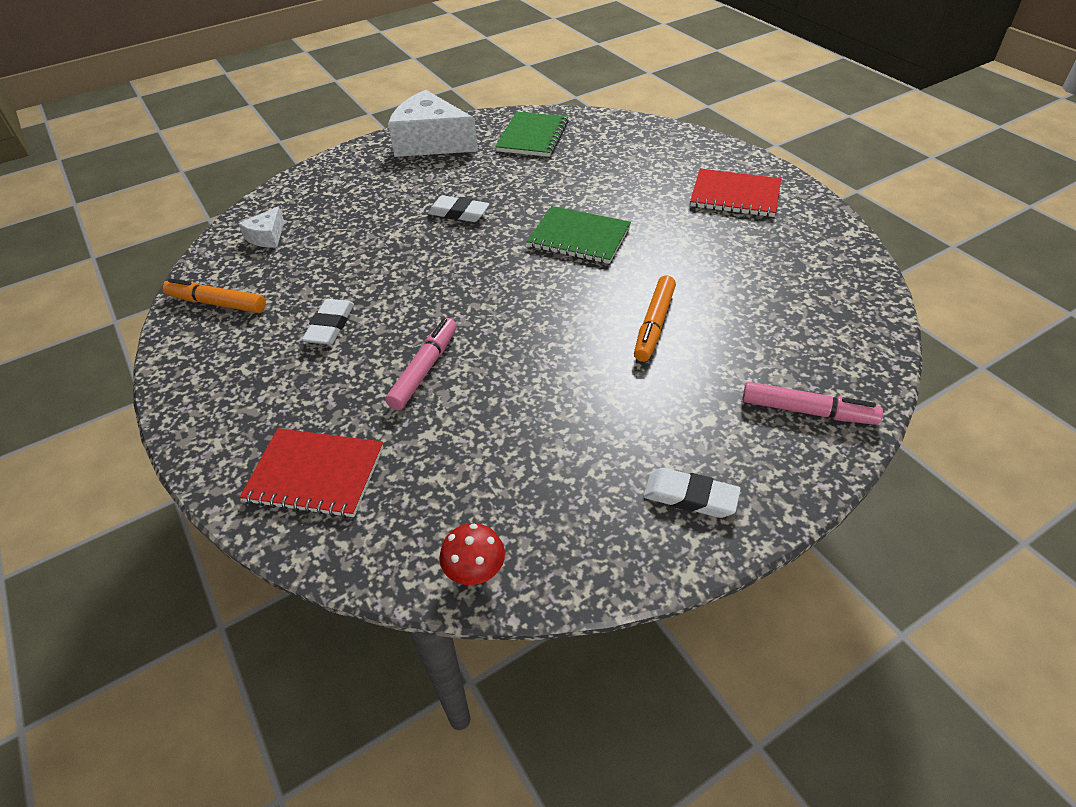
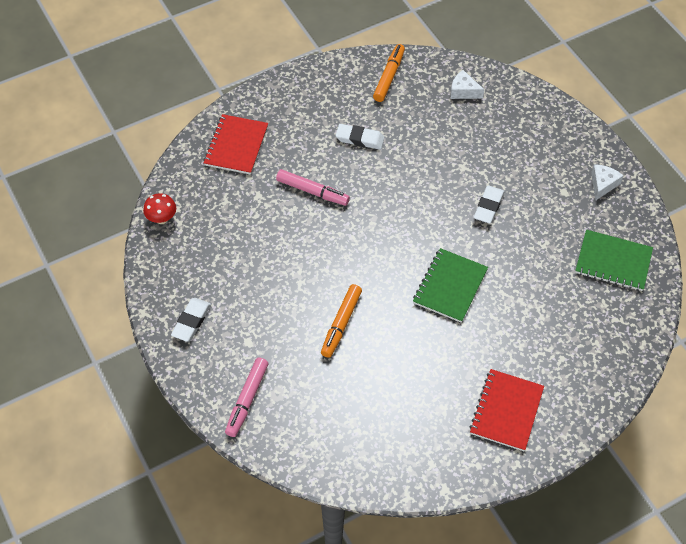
camera: 90 degrees right, 10 degrees up
(431, 142) = (603, 184): white cheese -> white cheese, size x0.47
(654, 325) = (341, 324): orange marker -> orange marker turned 90 degrees counterclockwise

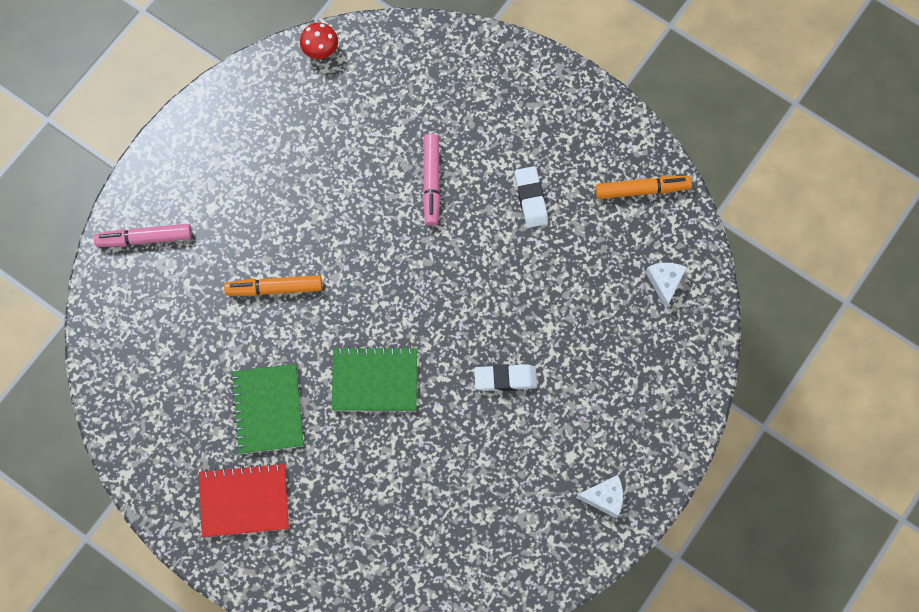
camera: 65 degrees right, 15 degrees up
(191, 321) = (210, 142): white eraser -> none
(236, 146) = (454, 75): red notebook -> none
(613, 262) = (495, 548): green notebook -> green notebook (268, 409)

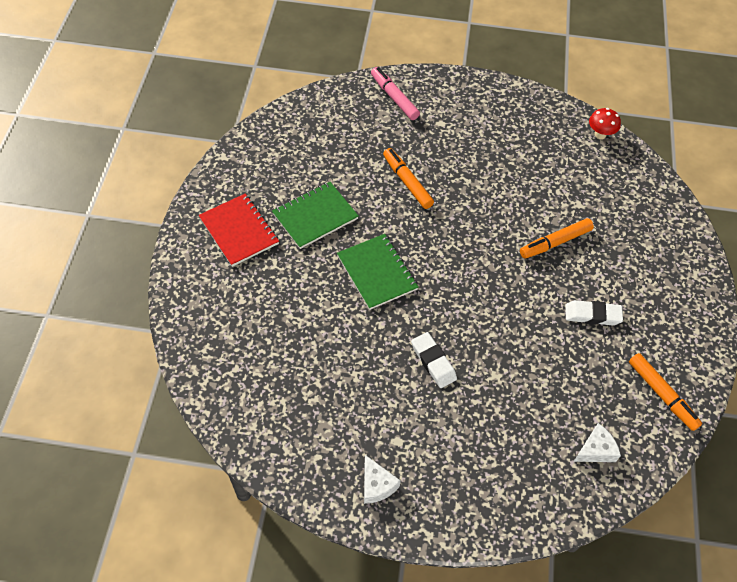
camera: 60 degrees right, 15 degrees down
(431, 182) = (555, 242): pink marker -> orange marker
(531, 199) = (592, 315): white eraser -> white eraser turned 45 degrees clockwise

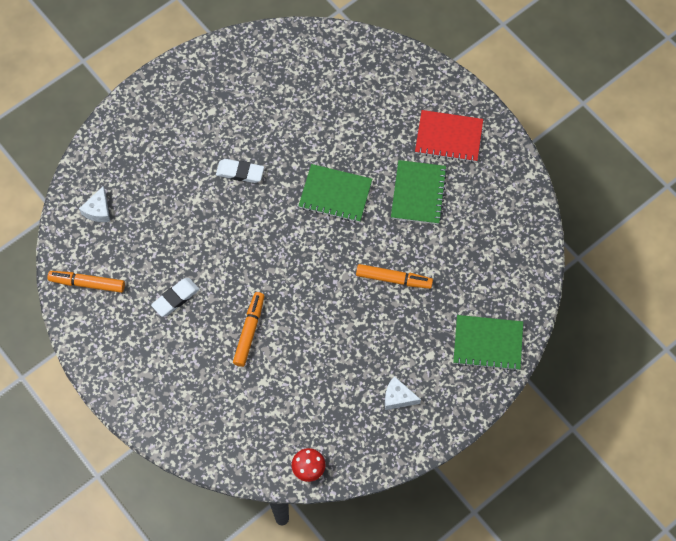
camera: 135 degrees right, 10 degrees up
(376, 485) = (198, 80): white cheese -> white cheese (398, 397)
(394, 97) = (487, 343): pink marker -> green notebook

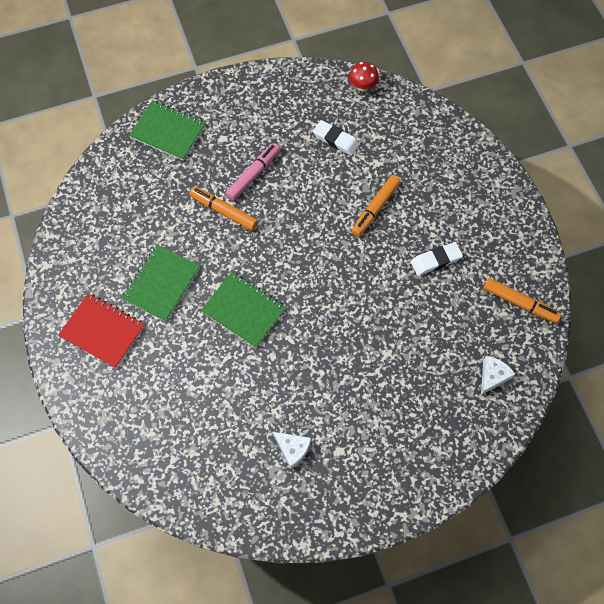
camera: 160 degrees left, 0 degrees up
(240, 172) = (332, 367): white eraser -> white eraser (336, 140)
(381, 326) = (253, 175): none -> pink marker
(398, 397) = (265, 115): white cheese -> white cheese (293, 449)

